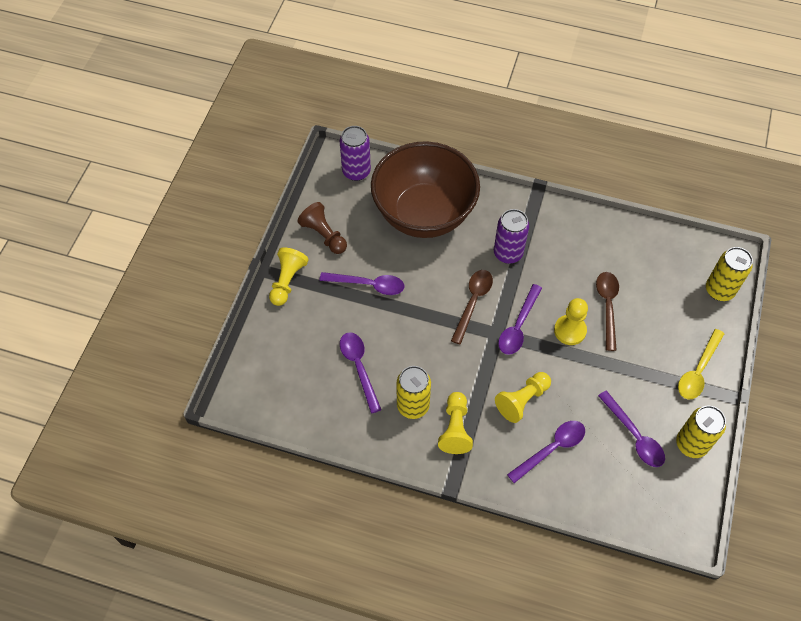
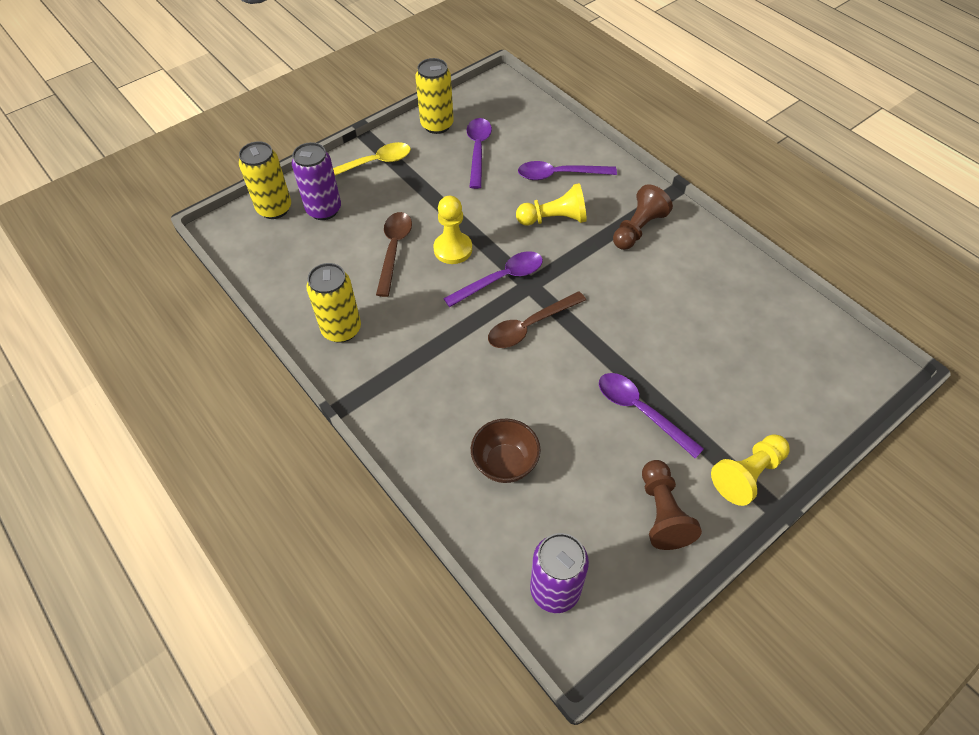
camera: 145 degrees left, 5 degrees down
(359, 367) = (706, 328): purple spoon -> none
(413, 406) = (668, 266): yellow can -> yellow can (341, 329)
(424, 214) = (505, 463): brown bowl -> brown bowl, size x0.41
(455, 428) = (638, 229): yellow pawn -> brown pawn
(508, 253) = (444, 356): purple can -> purple can (324, 210)
(607, 306) = (394, 250): brown spoon -> brown spoon turned 150 degrees clockwise

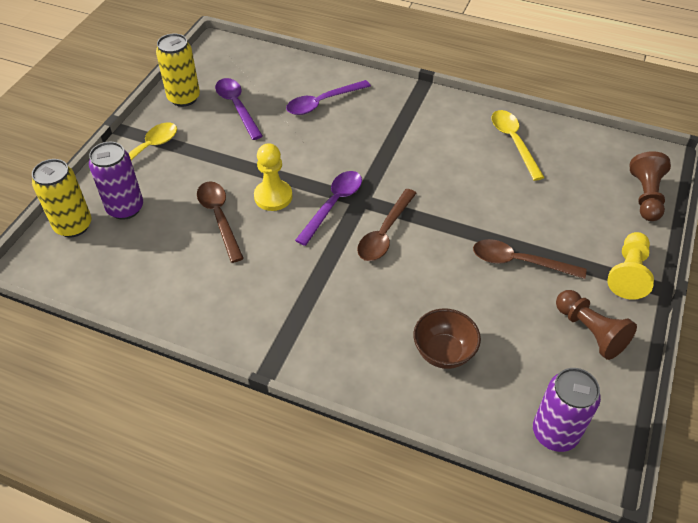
camera: 30 degrees left, 5 degrees down
(341, 329) = (218, 306): yellow can -> none
(554, 219) = (343, 139): yellow pawn -> none
(638, 229) = (417, 122): brown pawn -> brown pawn (646, 196)
(641, 411) = (519, 262): purple spoon -> brown spoon
(724, 287) = (513, 142): none -> yellow spoon

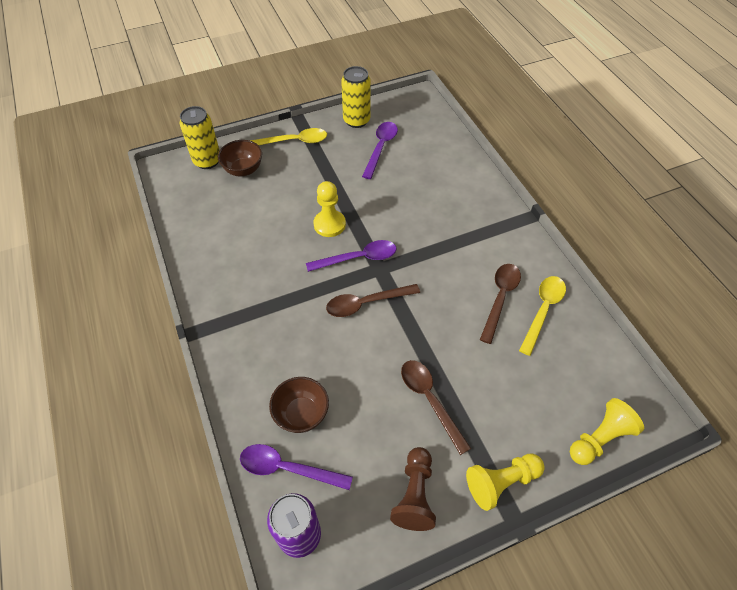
camera: 45 degrees right, 5 degrees up
(125, 208) = (243, 170): purple can -> brown bowl
(219, 218) = (283, 214): brown spoon -> brown spoon (500, 298)
(322, 102) = (439, 182): purple spoon -> purple spoon (287, 468)
(646, 196) = (599, 438): brown pawn -> yellow pawn

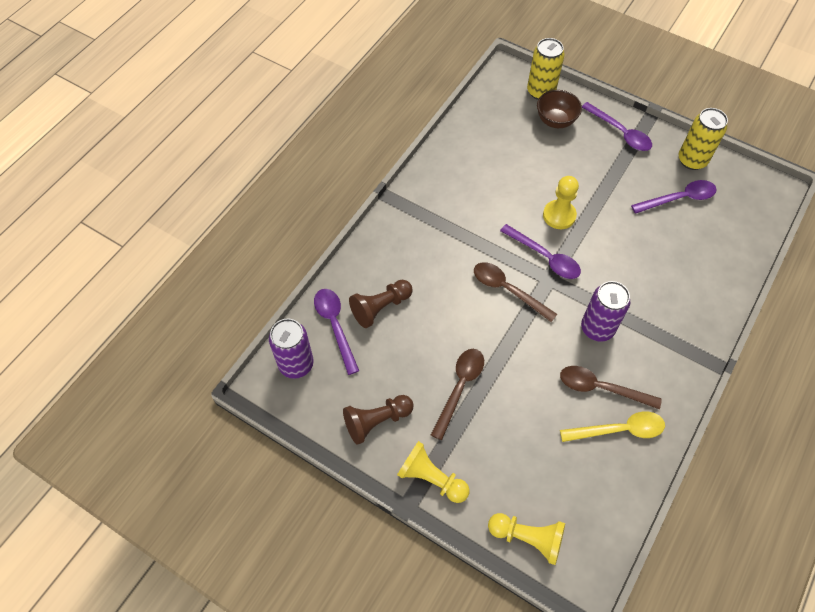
camera: 55 degrees right, 5 degrees up
(294, 141) = (620, 132): yellow spoon -> purple spoon
(301, 414) = (380, 307): brown bowl -> brown pawn
(447, 267) = (597, 328): none -> purple can
(500, 298) = (601, 388): brown spoon -> brown spoon turned 150 degrees counterclockwise

